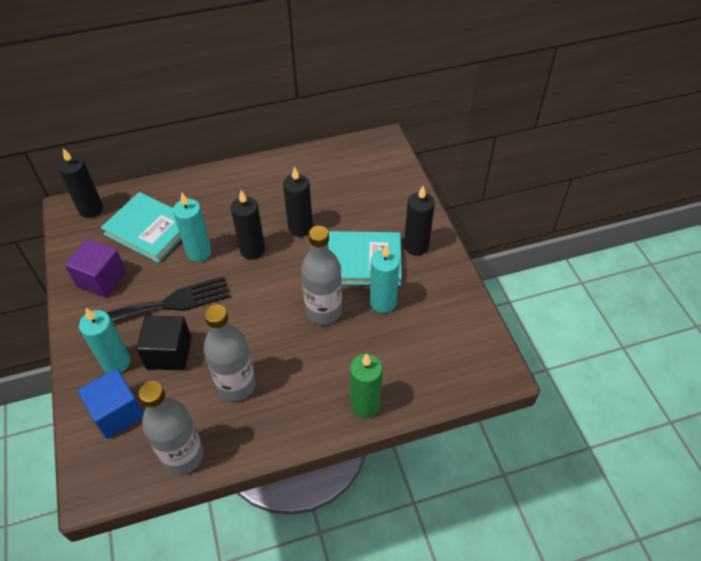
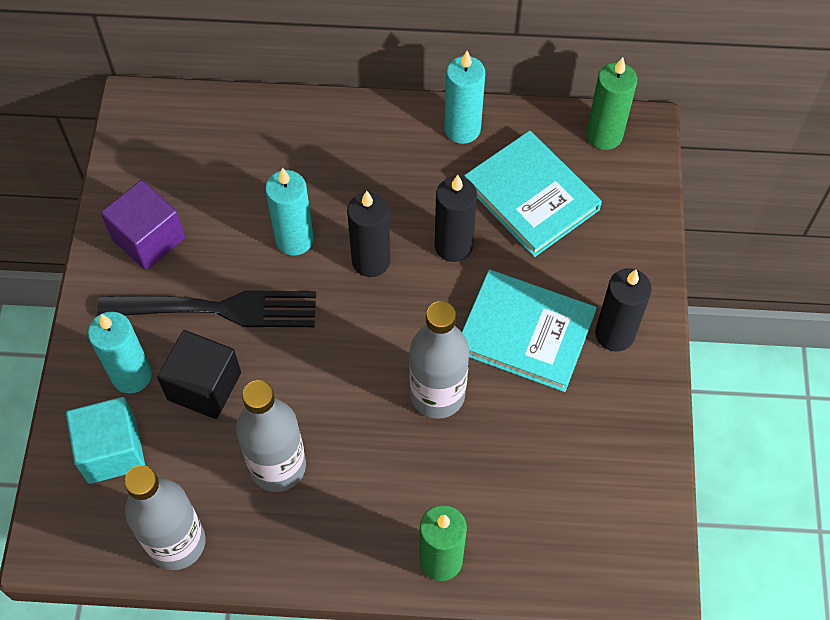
camera: 20 degrees right, 10 degrees up
(91, 209) = (166, 117): black candle -> none
(117, 413) = (112, 451): blue cube -> turquoise cube
(149, 229) = (237, 178): turquoise book -> turquoise book (531, 197)
(365, 148) = (604, 135): none -> green candle
(382, 302) = (527, 411): turquoise candle -> turquoise candle (462, 129)

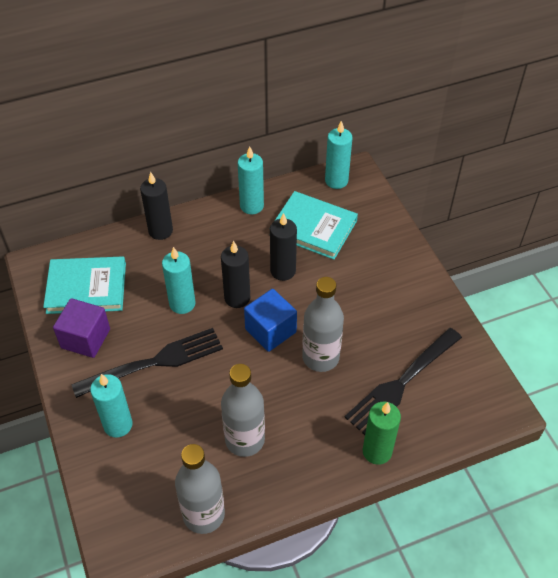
camera: 25 degrees left, 10 degrees down
(112, 451) = (129, 476): turquoise cube -> none
(204, 386) = (170, 411): black cube -> none
(391, 327) = (270, 330): none -> blue cube
(525, 333) = (353, 303): turquoise book -> turquoise book (86, 288)
(529, 478) = (402, 382): none -> black fork
(604, 135) = (336, 181): green candle -> turquoise candle
(614, 334) = (404, 283): black candle -> black candle (160, 231)

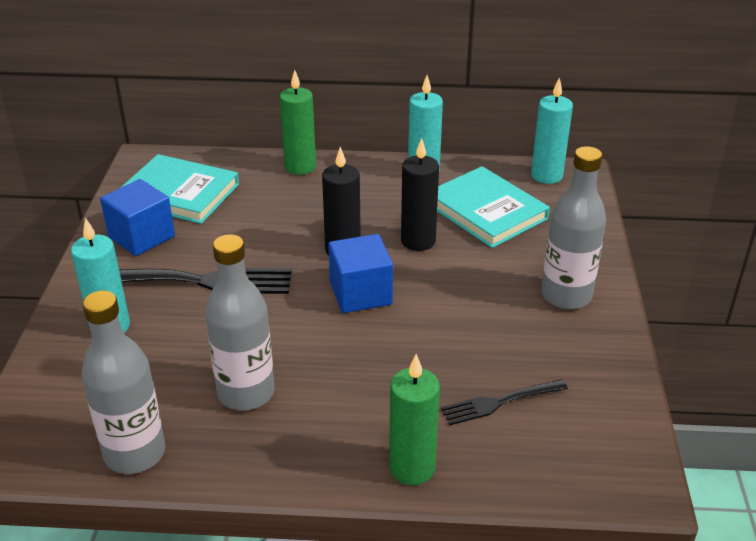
camera: 25 degrees right, 15 degrees down
(85, 338) = (141, 237): purple cube -> blue cube
(160, 231) = (300, 167): black candle -> green candle
(182, 304) = (274, 237): turquoise candle -> none
(320, 357) = (405, 340): grey bottle -> grey bottle (566, 296)
(402, 382) = (500, 402): black fork -> black fork, size x0.56

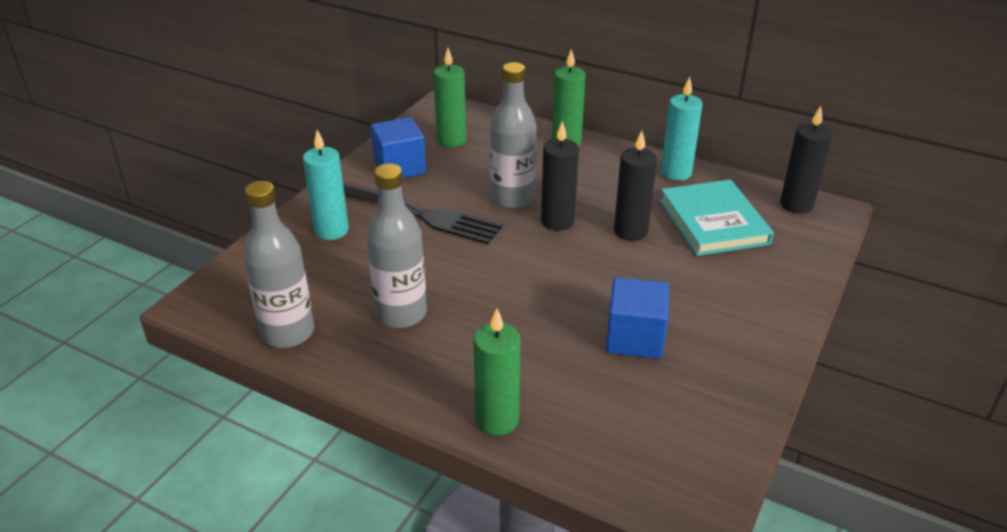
camera: 25 degrees right, 0 degrees up
(179, 193) = (451, 140): turquoise book -> green candle
(360, 293) = (549, 261): blue cube -> blue cube (635, 338)
(500, 402) = (614, 391): black fork -> none
(546, 176) = (796, 205): turquoise candle -> black candle
(566, 296) = (741, 318): grey bottle -> grey bottle (512, 198)

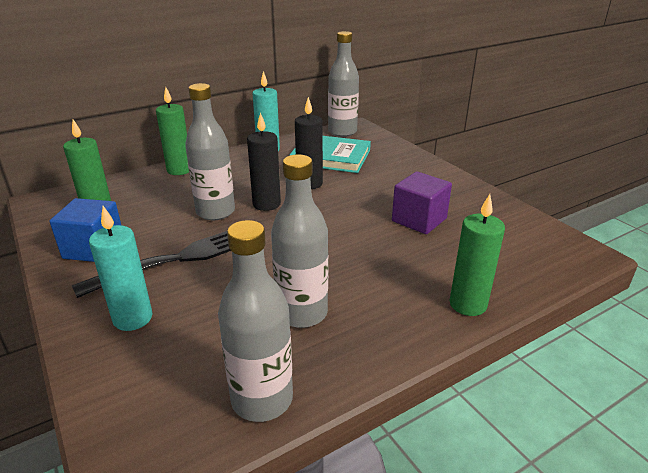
camera: 60 degrees left, 5 degrees down
(635, 338) = (419, 220): blue cube -> purple cube
(796, 205) = (342, 132): black candle -> grey bottle

